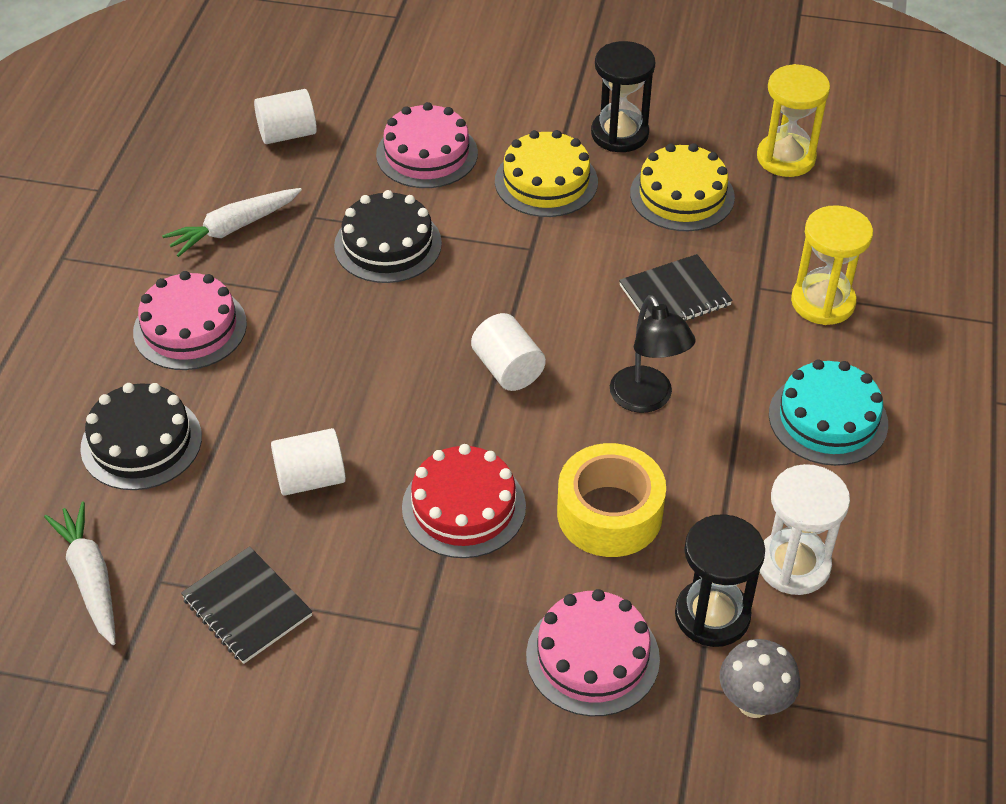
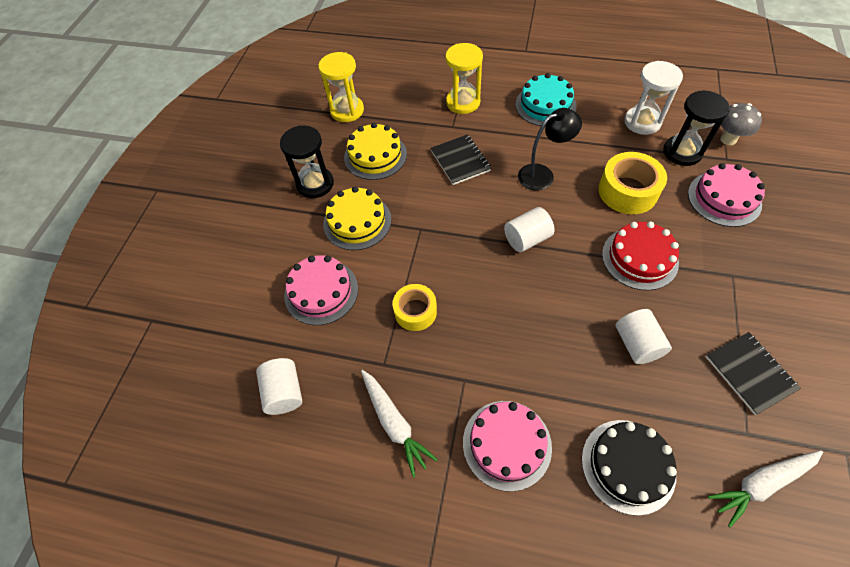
camera: 85 degrees left, 10 degrees up
(246, 607) = (750, 373): black notebook -> black notebook turned 75 degrees counterclockwise
(388, 244) = (415, 311): black cake -> yellow tape

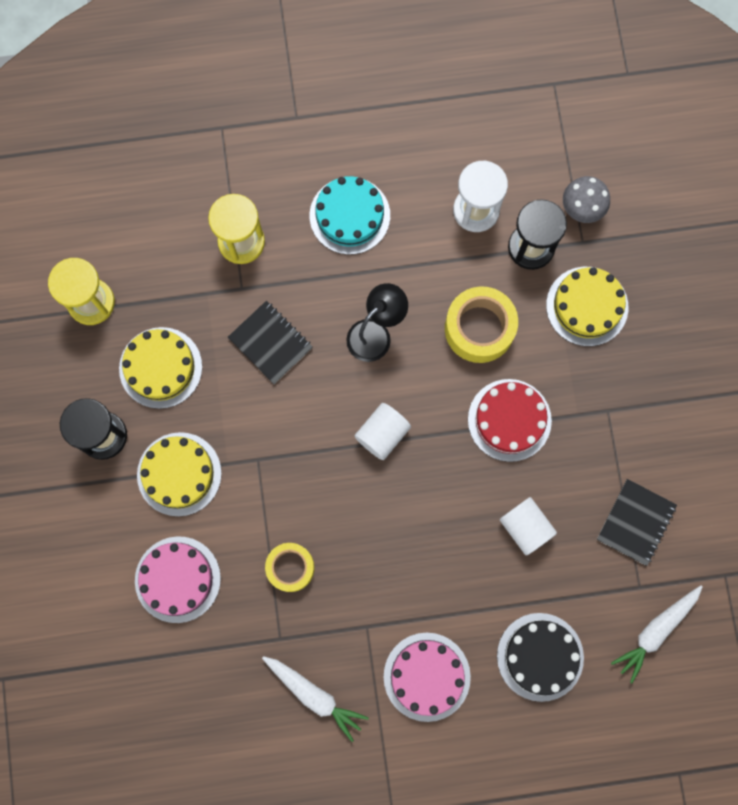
camera: 25 degrees left, 20 degrees up
(284, 392) = (191, 704): white cylinder -> none
(724, 198) = (587, 306): pink cake -> yellow cake
(750, 373) = (636, 522): black notebook -> black notebook turned 75 degrees clockwise

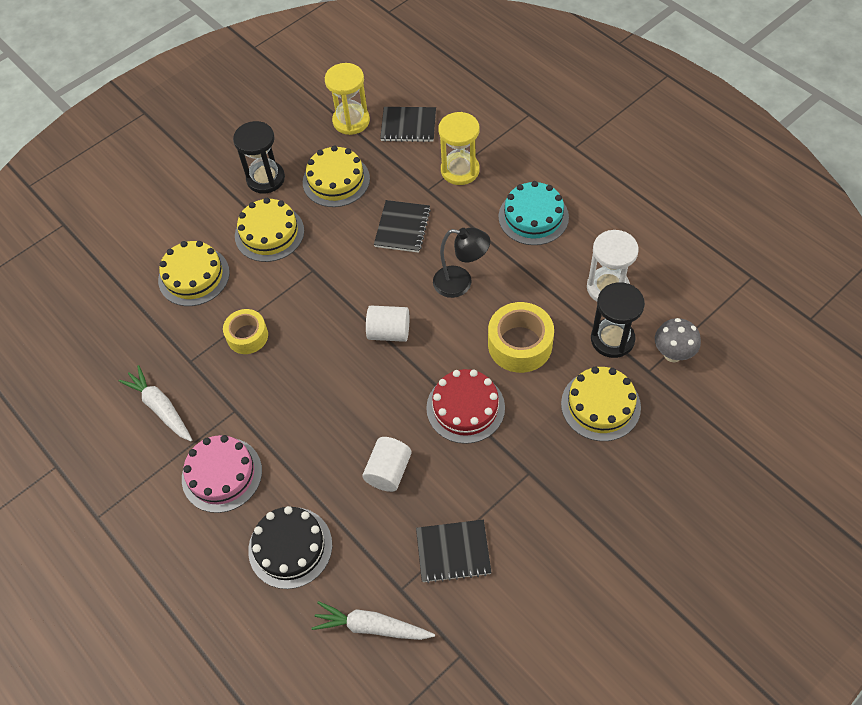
camera: 60 degrees right, 20 degrees down
(144, 251) = (408, 126): none -> black notebook
(177, 579) = (194, 276): pink cake -> yellow cake
(314, 695) = (160, 408): white carrot -> white carrot turned 135 degrees clockwise

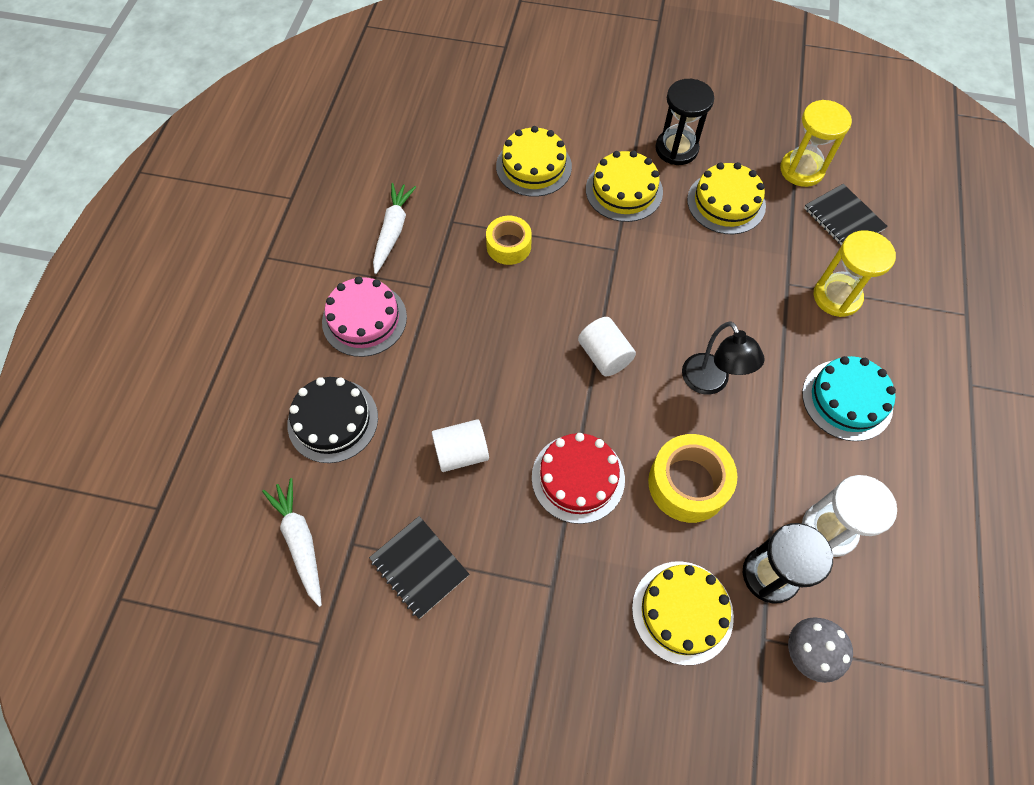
camera: 50 degrees right, 5 degrees up
(402, 228) = (726, 291): black notebook -> none

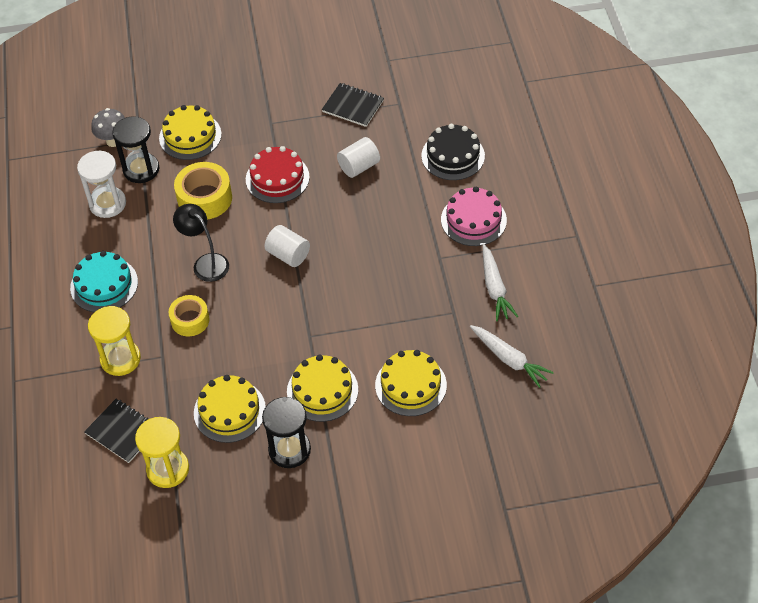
camera: 160 degrees right, 10 degrees down
(300, 542) = (429, 94): white carrot -> white carrot (509, 359)
(508, 246) = (397, 309): yellow tape -> yellow tape (190, 320)

